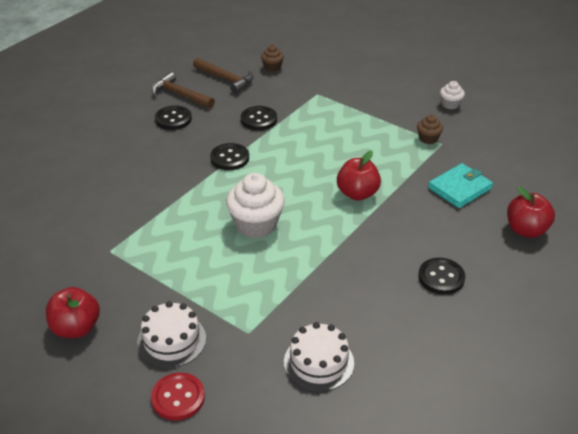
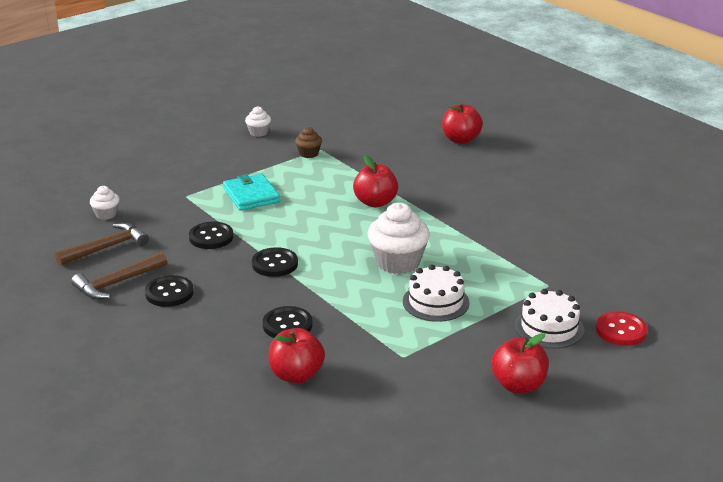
camera: 75 degrees left, 10 degrees down
(77, 199) = (296, 375): none -> red apple
(272, 67) = (106, 214): brown cupcake -> white cupcake
(318, 362) = (591, 256): white cake -> white cake (435, 302)
(441, 277) = (505, 185): black button -> black button (287, 325)
(459, 188) = (392, 154): turquoise wallet -> turquoise wallet (251, 195)

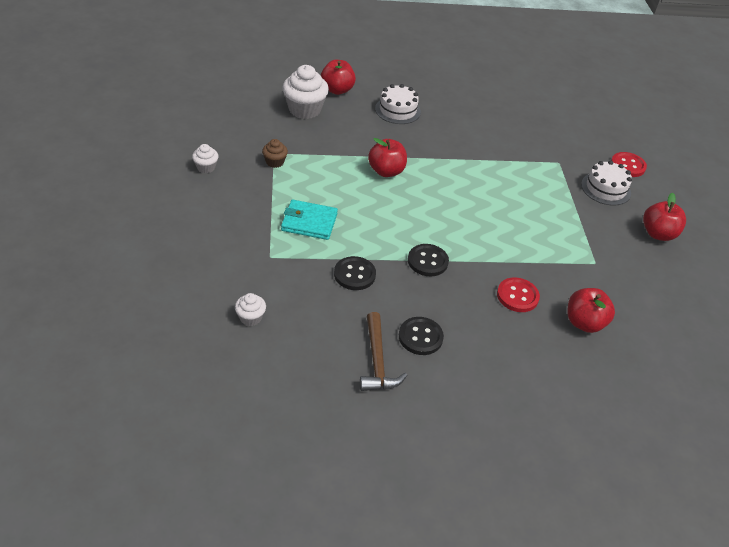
camera: 60 degrees left, 15 degrees up
(106, 248) = (311, 342): brown hammer -> none
(287, 325) = (517, 296): black button -> red button
(398, 262) = (478, 205): white cupcake -> white cupcake (304, 109)
(435, 302) = (541, 215): white cake -> white cake (397, 110)

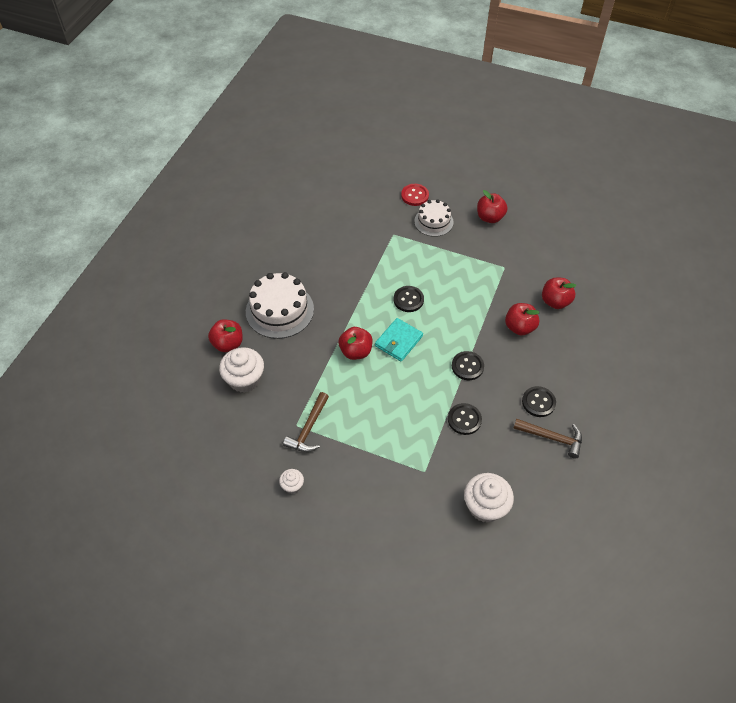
camera: 60 degrees left, 10 degrees up
(250, 317) = (485, 506): white cupcake -> white cupcake, size x1.95
(275, 162) = (308, 428): brown cupcake -> brown hammer
(309, 222) = (395, 429): turquoise wallet -> turquoise wallet (398, 341)
(397, 110) = (279, 310): white cake -> white cake, size x1.61
(481, 194) = (408, 300): none -> black button
(517, 296) = (519, 327): red button -> red apple

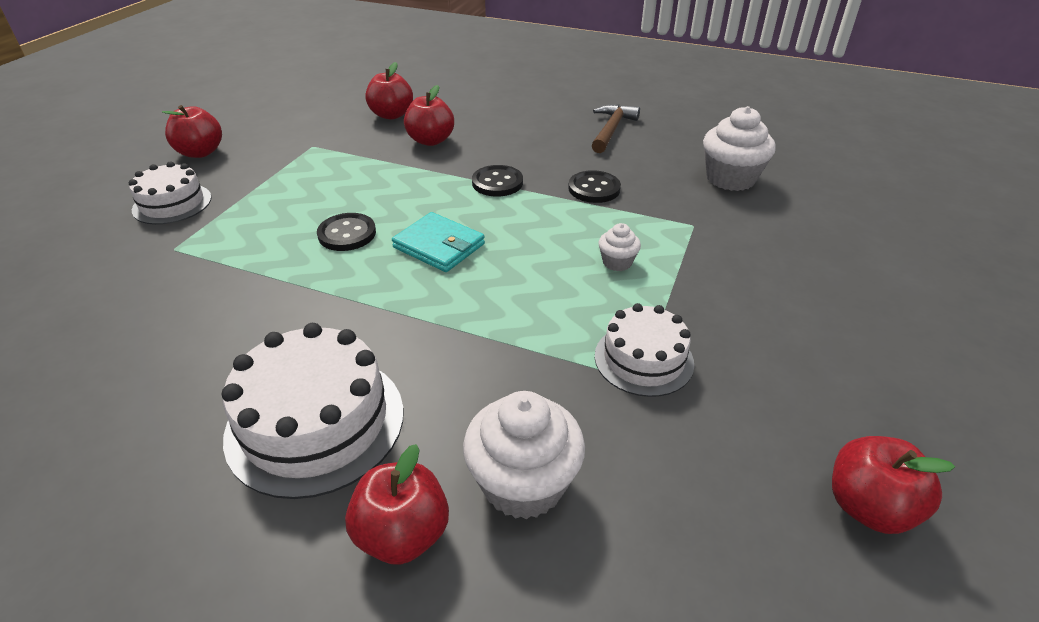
camera: 90 degrees left, 15 degrees down
(292, 485) = (781, 379): white cupcake -> white cupcake (617, 262)
(308, 428) = (643, 359): brown hammer -> white cake
(356, 351) = (456, 296): red apple -> red apple (868, 507)
(415, 195) = (87, 222): red button -> none
(538, 402) = (558, 135): black button -> none

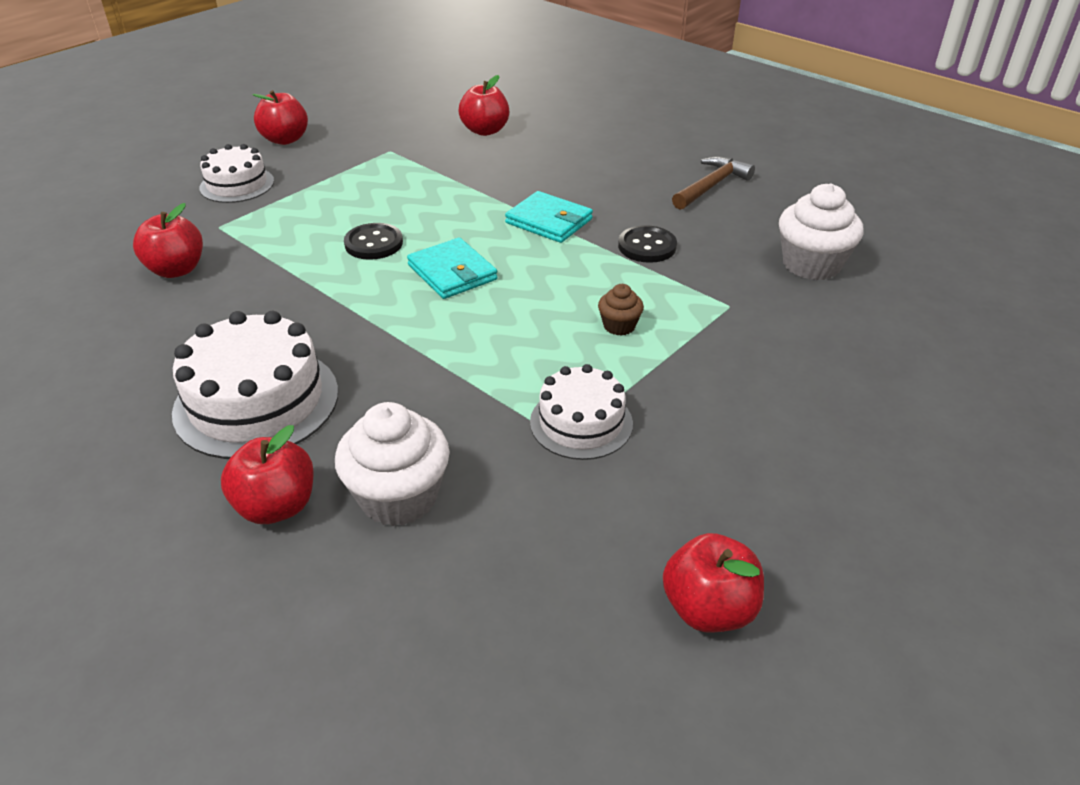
camera: 20 degrees right, 0 degrees up
(430, 140) = (508, 165): red apple -> red apple (176, 270)
(497, 183) = (549, 221): black button -> turquoise wallet
(617, 262) = (619, 326): white cupcake -> brown cupcake

